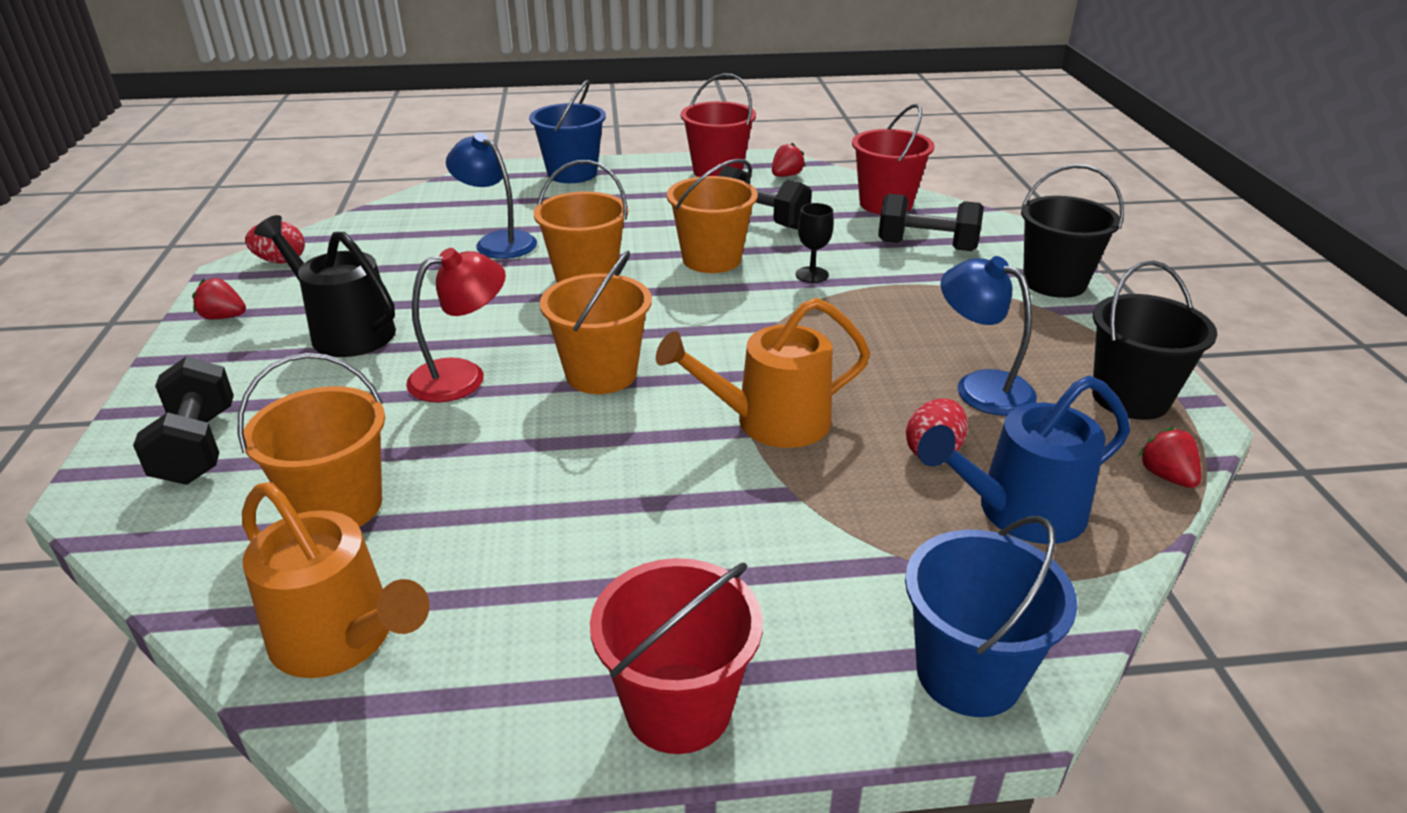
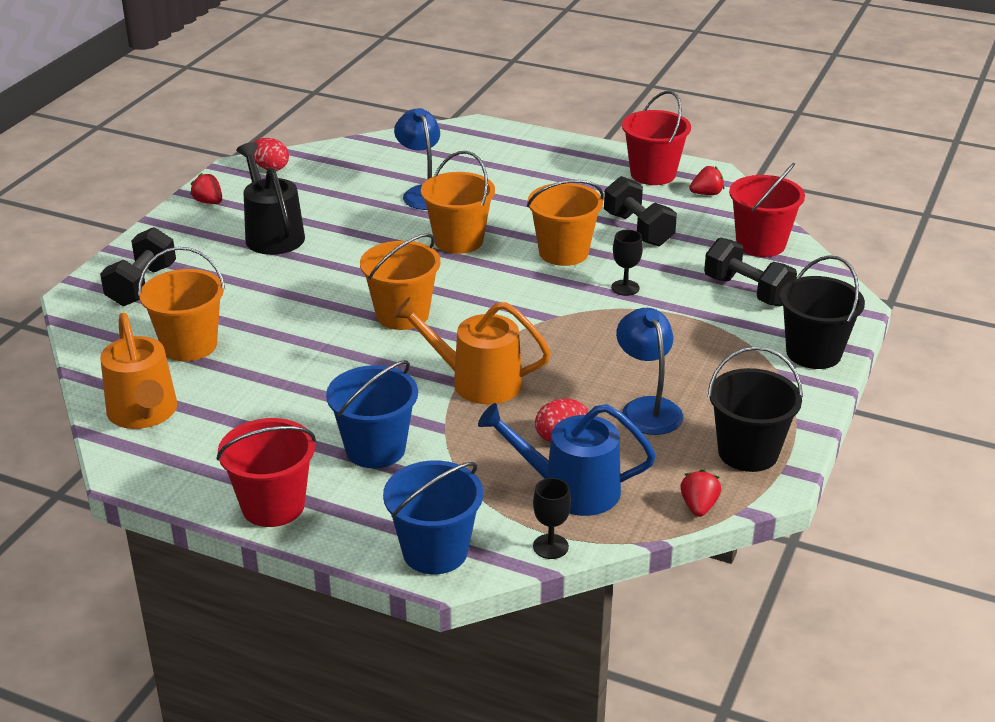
camera: 30 degrees right, 0 degrees up
(462, 376) = (317, 289): red lamp -> none
(572, 173) = (533, 145): blue bucket -> blue bucket (375, 449)
(1088, 598) = (550, 546): none -> black goblet

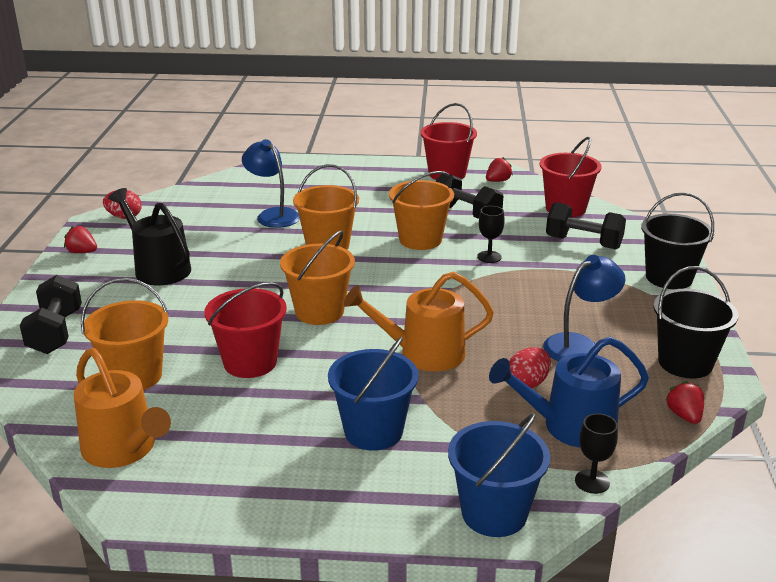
camera: 20 degrees left, 5 degrees down
(273, 506) = (310, 508): red bucket -> red bucket (250, 362)
(647, 408) = (579, 345): blue lamp -> blue lamp turned 90 degrees clockwise

